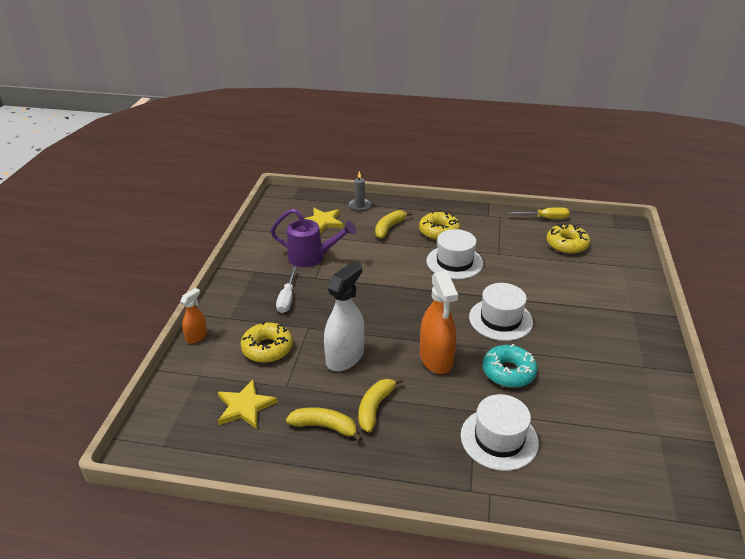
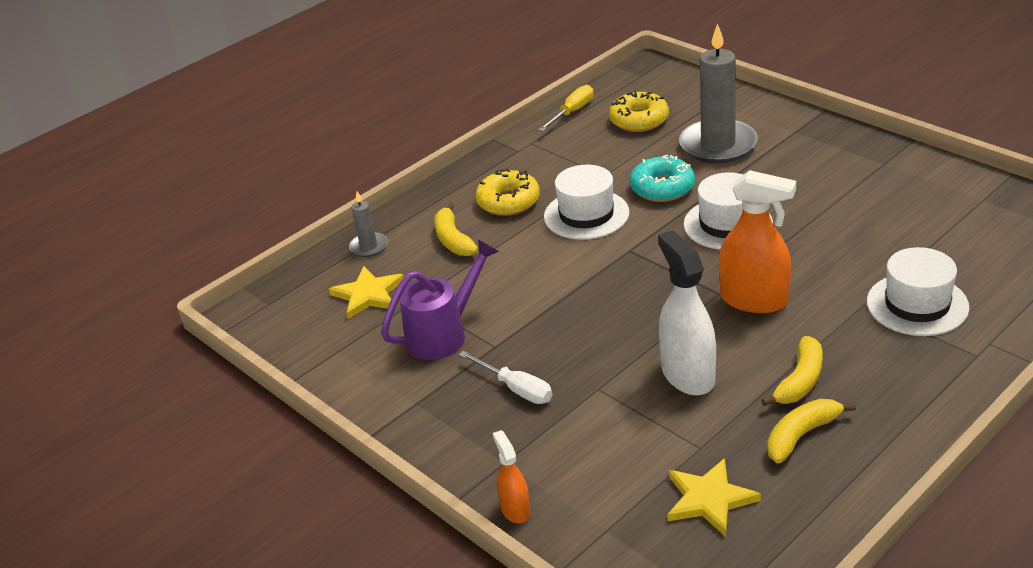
camera: 50 degrees left, 0 degrees up
(267, 348) = (608, 442): yellow donut -> none
(375, 408) = (800, 381): yellow banana -> yellow banana turned 120 degrees counterclockwise
(508, 372) = (820, 255): turquoise donut -> turquoise donut (662, 188)
(577, 284) = (718, 145): none -> grey candle

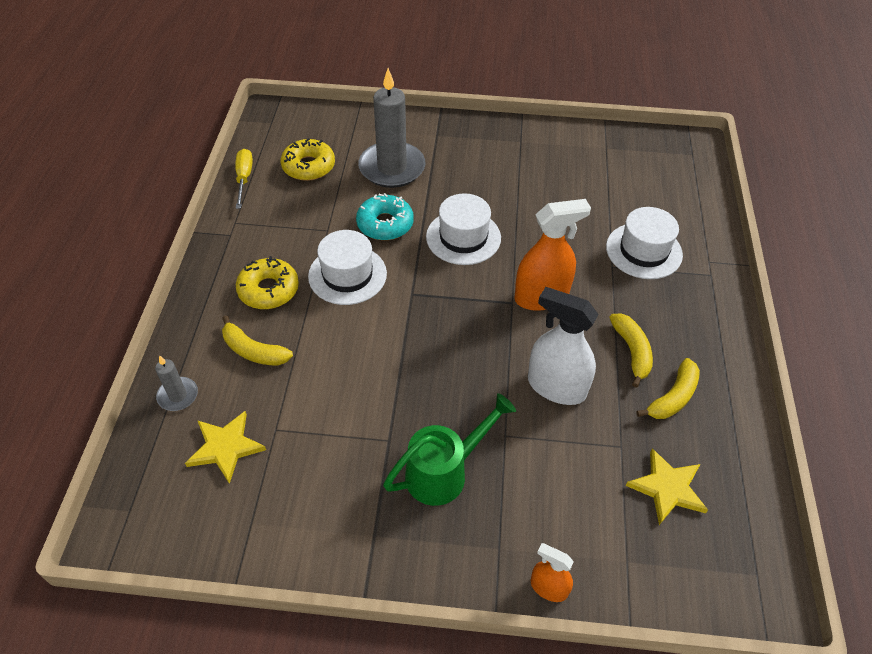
camera: 45 degrees left, 15 degrees up
(443, 334) = (334, 452): purple watering can -> none
(516, 389) = (444, 472): white screwdriver -> green watering can
(801, 435) = (673, 397): yellow banana -> yellow banana turned 150 degrees counterclockwise

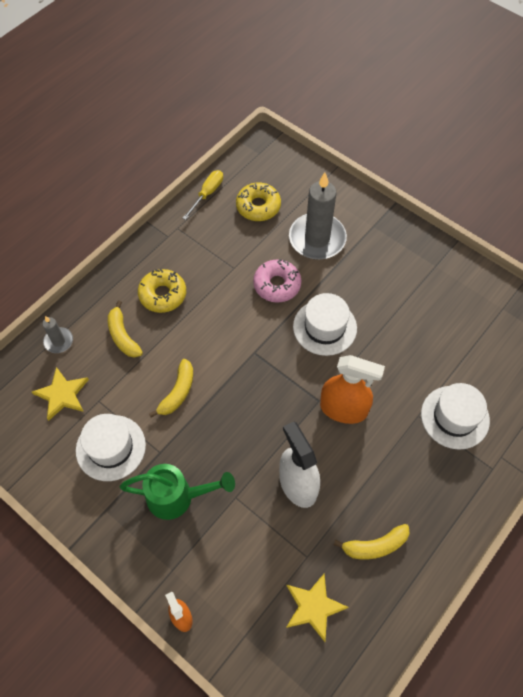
camera: 35 degrees right, 10 degrees up
(347, 275) = (221, 312): white hat -> white hat (110, 447)
(385, 224) = (277, 285): turquoise donut -> pink donut
(632, 351) = (374, 492): yellow banana -> yellow banana (178, 392)

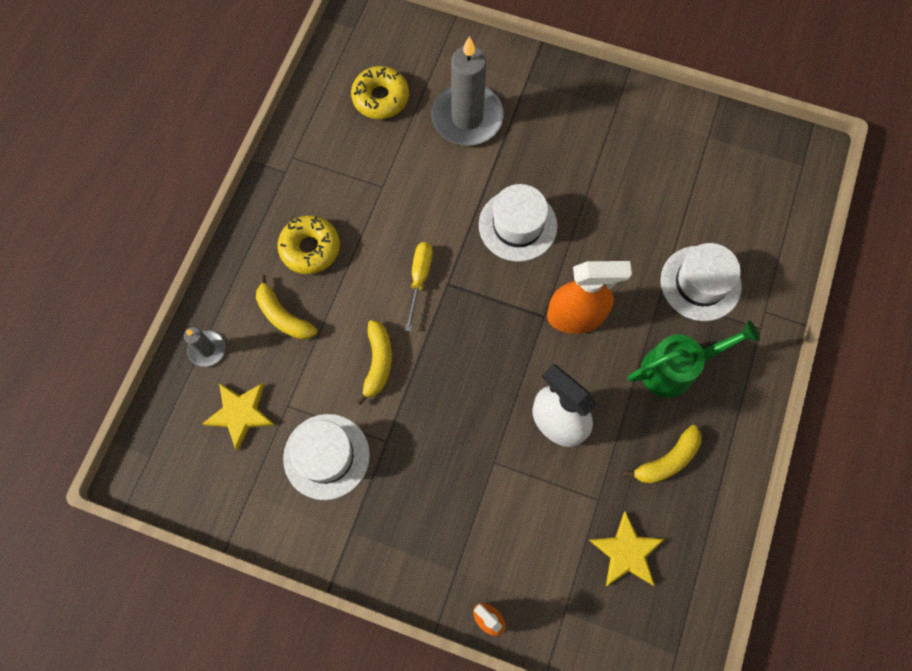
camera: 20 degrees left, 10 degrees up
(177, 497) = (428, 486): green watering can -> green watering can (675, 369)
(207, 194) = (312, 101): yellow screwdriver -> yellow screwdriver (419, 279)
(277, 285) = (442, 191): pink donut -> none

